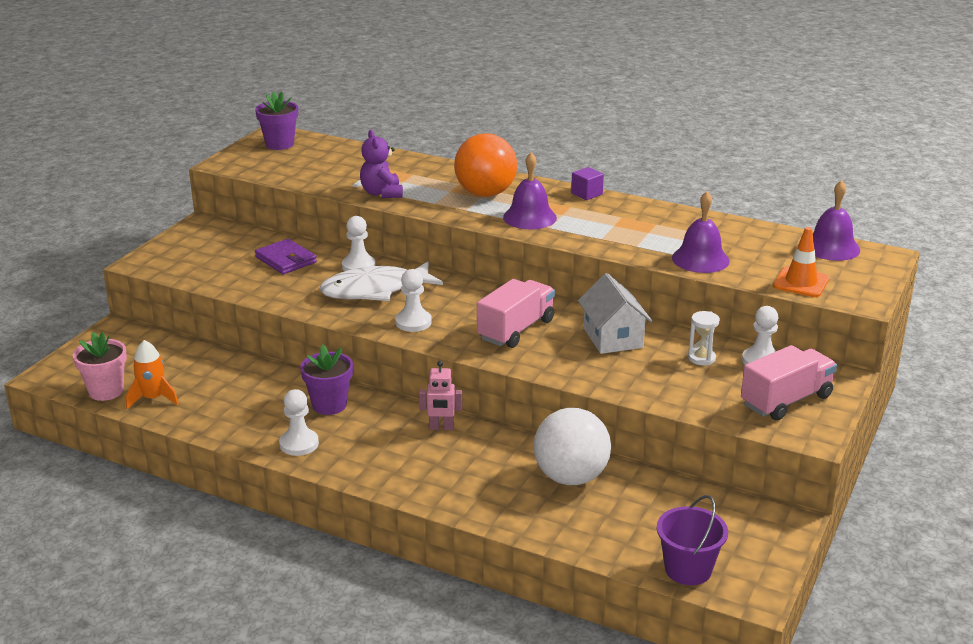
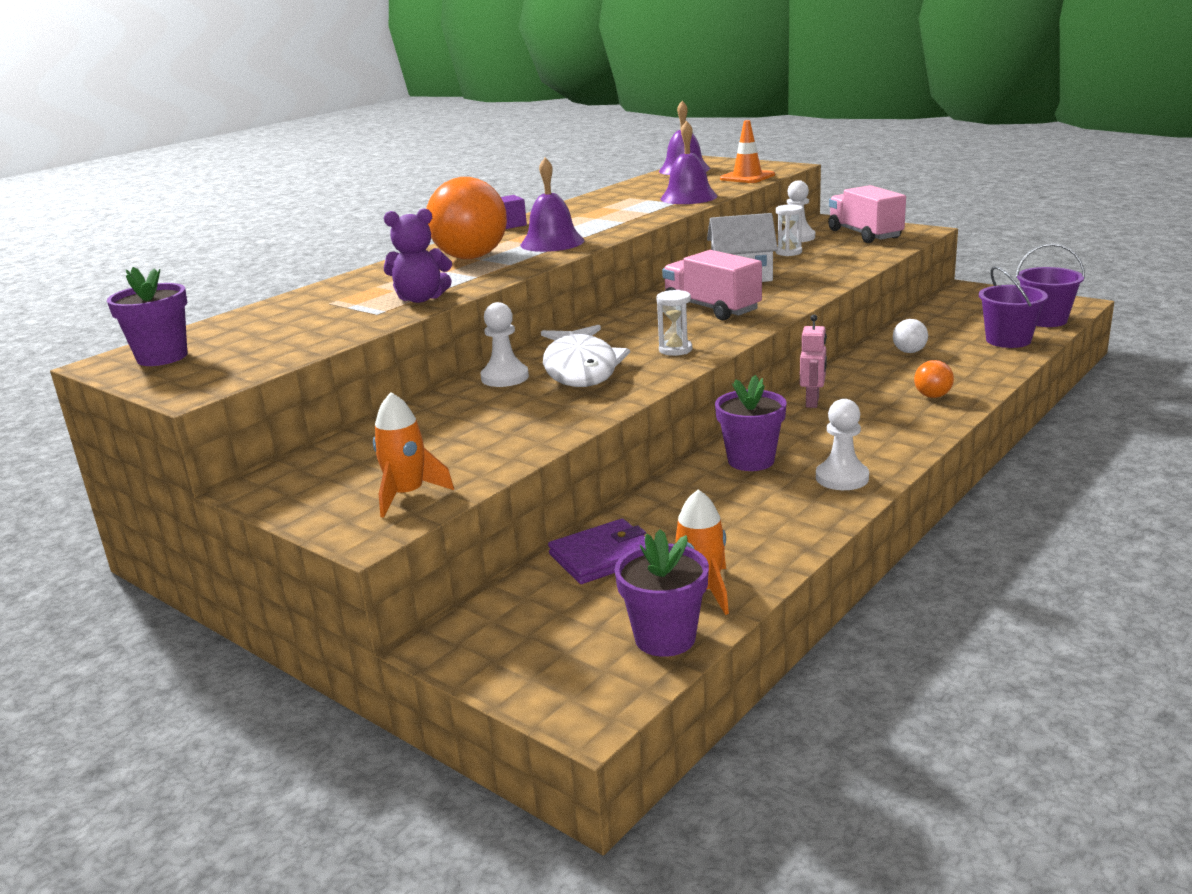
camera: 75 degrees left, 5 degrees down
(106, 391) = (665, 638): pink flower pot -> purple flower pot
(183, 265) = (407, 495): none -> orange rocket
(286, 260) = (450, 420): purple wallet -> purple wallet (603, 556)
(413, 322) = (675, 350): white pawn -> white hourglass
(459, 488) = (932, 396): none -> orange ball
(570, 477) = (909, 352): white ball -> white ball, size x0.44
(615, 539) = (1008, 340): none -> purple bucket

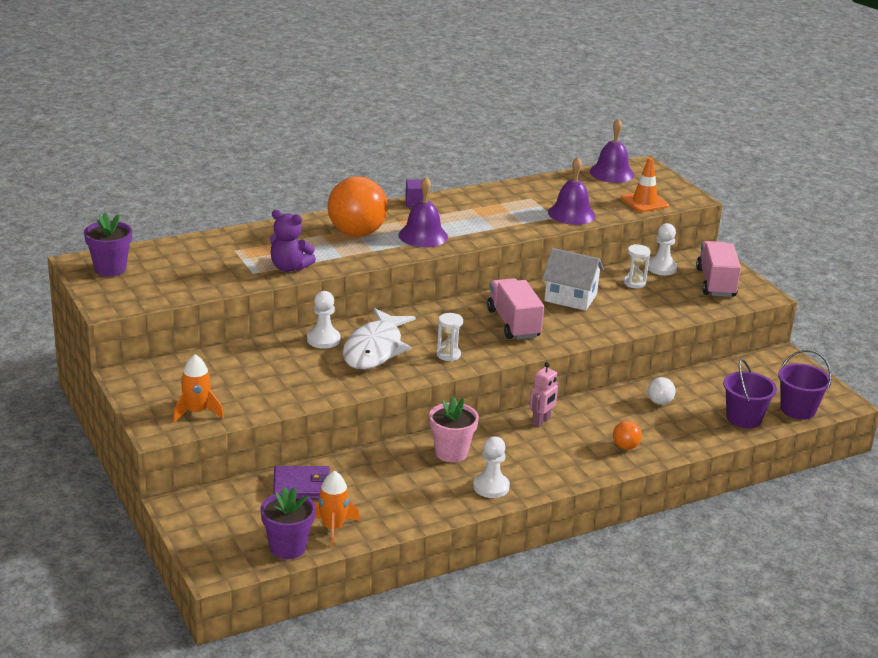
camera: 20 degrees right, 5 degrees up
(751, 460) = (451, 453): purple flower pot -> pink flower pot

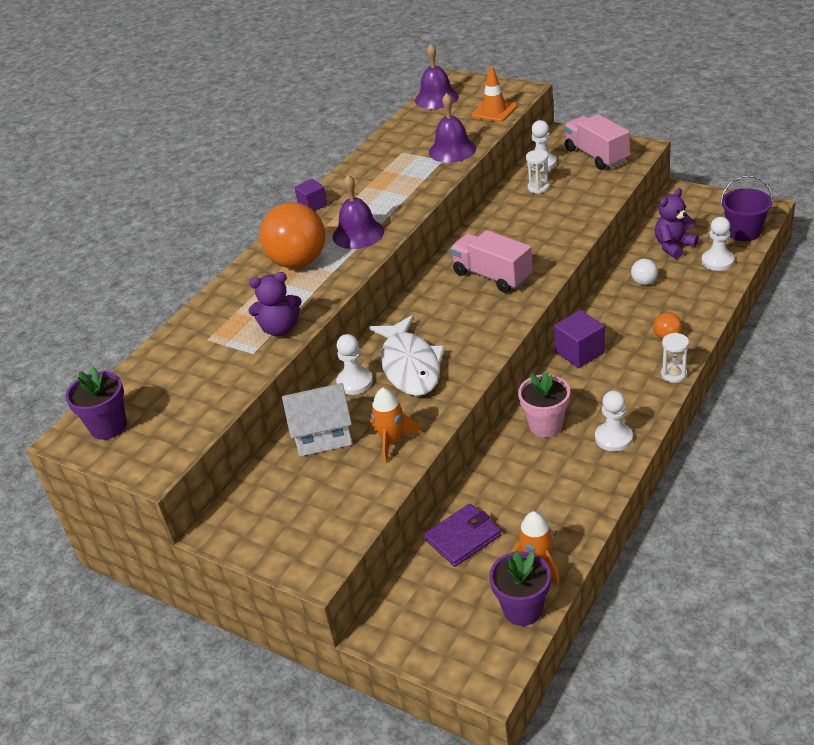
camera: 25 degrees left, 10 degrees up
(196, 412) = (329, 527): orange rocket -> orange rocket (392, 441)
(448, 355) = (476, 335): white hourglass -> white hourglass (674, 374)
(541, 421) = (579, 352): pink robot -> purple cube
(570, 297) = (507, 227): white house -> white house (323, 435)
(721, 390) = (673, 246): none -> purple teddy bear
(743, 418) = (717, 261): purple bucket -> white pawn

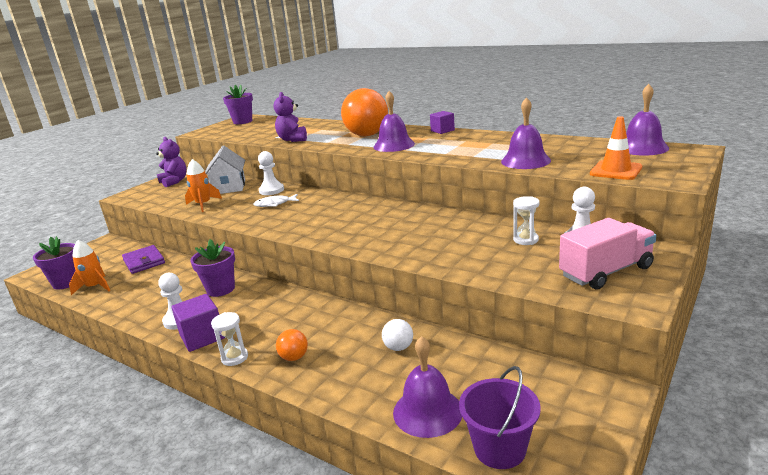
camera: 90 degrees right, 15 degrees down
(410, 366) = (274, 204): white fish -> white fish, size x0.49
(492, 276) = (371, 225): pink truck -> none
(545, 425) = (220, 289): pink flower pot -> purple flower pot
(579, 352) = (300, 305): purple cube -> purple cube (202, 337)
(673, 246) = (470, 375): purple teddy bear -> purple teddy bear (174, 181)
(717, 261) = (427, 411): white pawn -> purple bell

